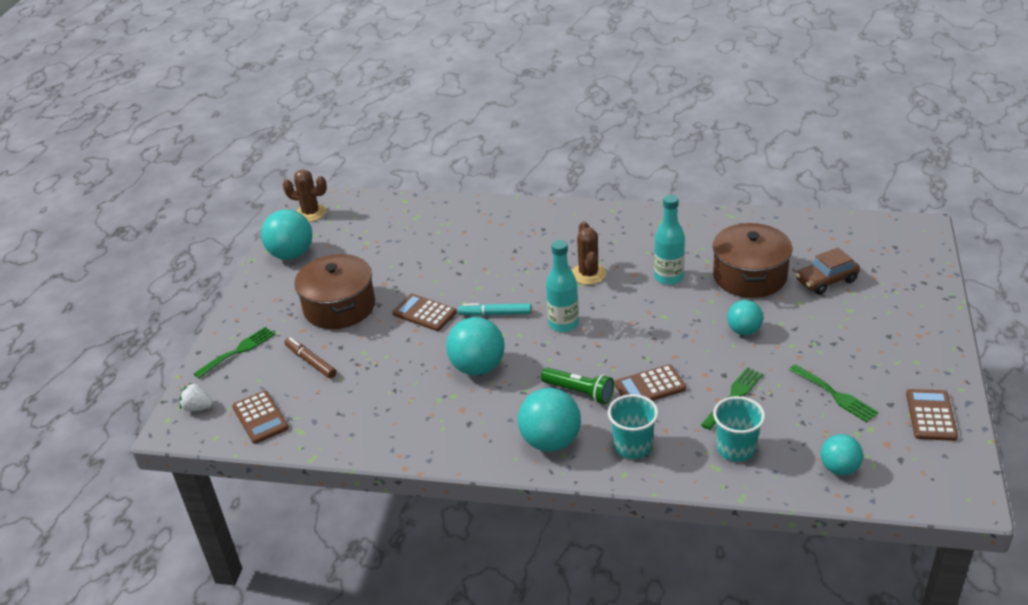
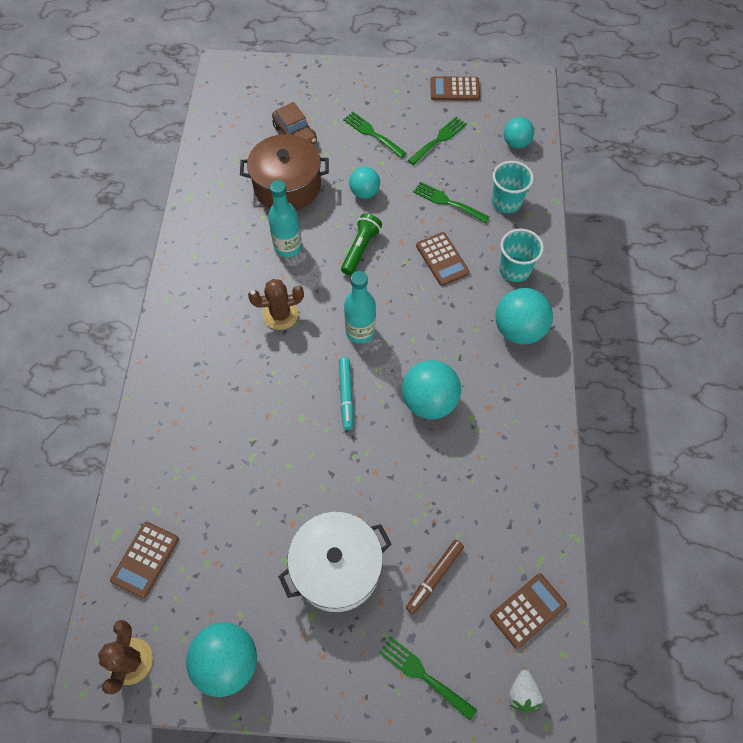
camera: 100 degrees left, 25 degrees up
(339, 307) = (337, 567): brown pot -> white pot
(424, 313) = (346, 467): brown calculator -> brown calculator (145, 559)
(579, 392) = (455, 312): green flashlight -> green flashlight (360, 249)
(836, 338) = (372, 133): none -> green fork

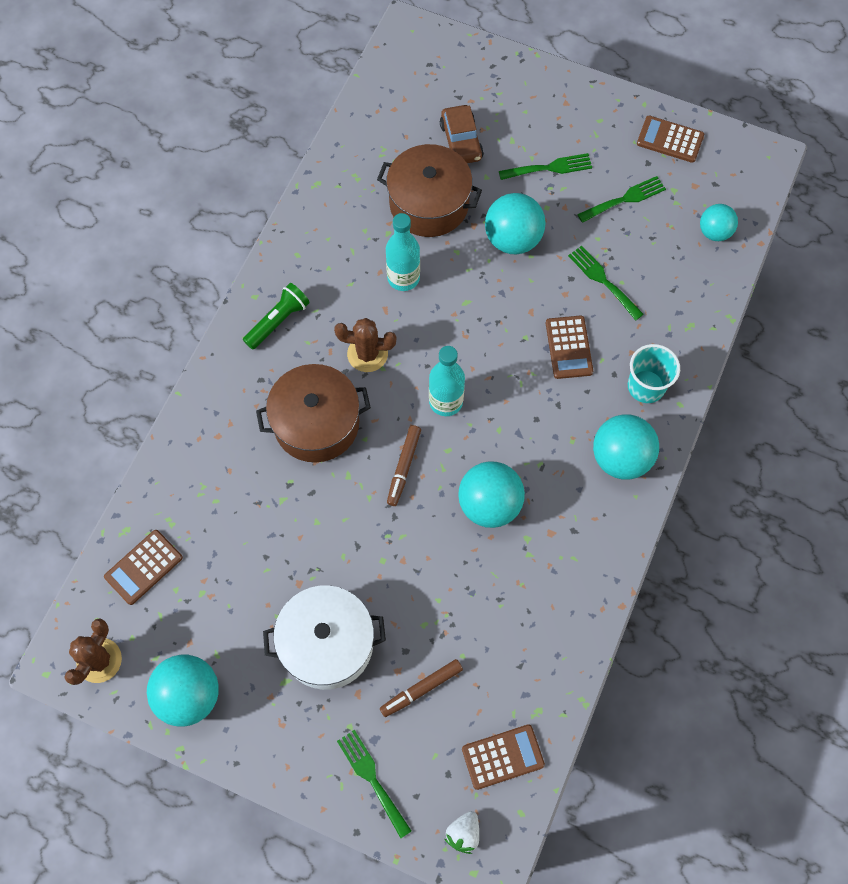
camera: 20 degrees right, 5 degrees up
(258, 383) = (316, 423): none -> brown pot
(346, 395) = (404, 467): turquoise marker -> brown marker
(360, 249) = (482, 306): green flashlight -> green flashlight (278, 321)
(364, 193) = (513, 239): turquoise ball -> turquoise ball, size x1.62
(372, 133) = (549, 168): green fork -> green fork turned 105 degrees clockwise
(506, 202) = (671, 302): turquoise cup -> none

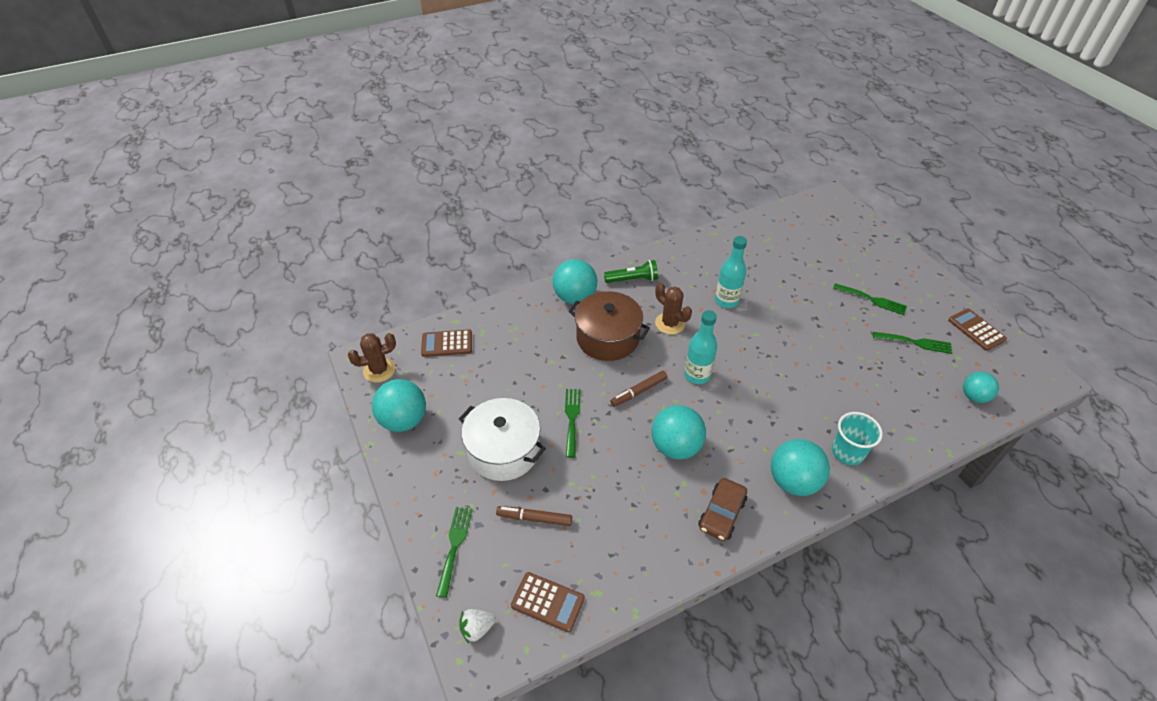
camera: 40 degrees right, 20 degrees down
(429, 204) = (775, 276): brown pot -> none
(461, 141) = (822, 258): brown car -> brown car (721, 514)
(513, 239) = (816, 321): turquoise ball -> turquoise ball (575, 297)
(569, 347) = (807, 397): brown calculator -> none
(603, 280) = (863, 375): green fork -> green fork (572, 418)

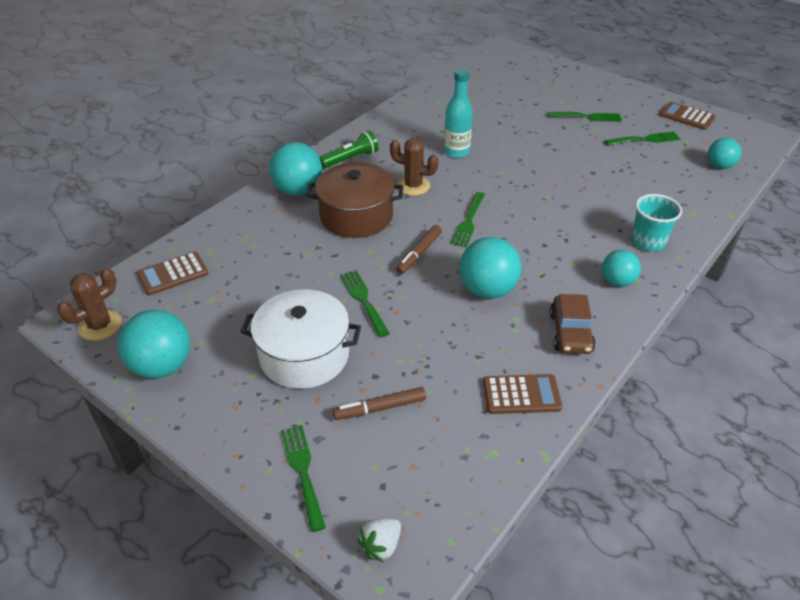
camera: 25 degrees left, 5 degrees down
(548, 602) = (445, 484): brown calculator -> brown calculator (521, 395)
(697, 375) = (468, 222): turquoise bottle -> green fork
(793, 481) = (617, 281): turquoise ball -> turquoise ball, size x0.62

